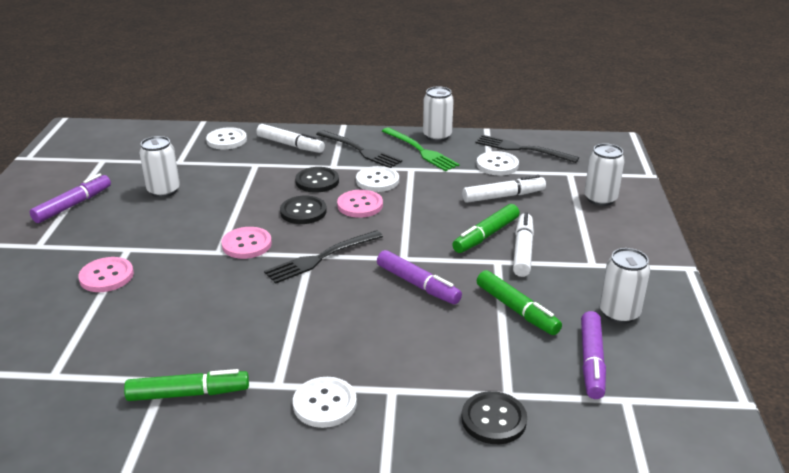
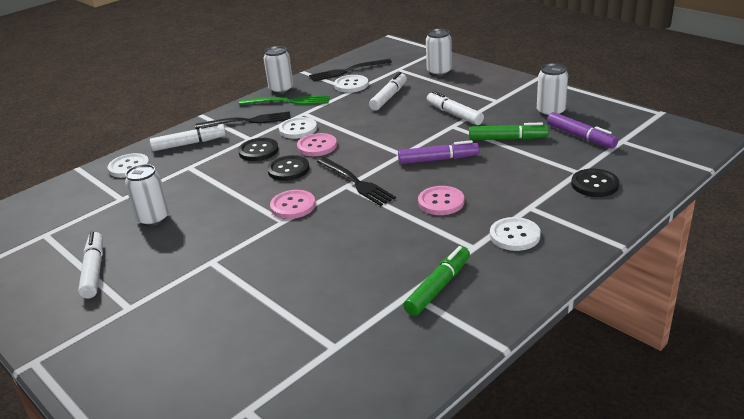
camera: 45 degrees left, 0 degrees up
(73, 205) = (94, 270): purple marker -> white marker
(106, 276) = (235, 283): pink button -> pink button (441, 202)
(321, 258) = (356, 183): black fork -> black fork turned 45 degrees counterclockwise
(486, 235) = (421, 119): green marker -> none

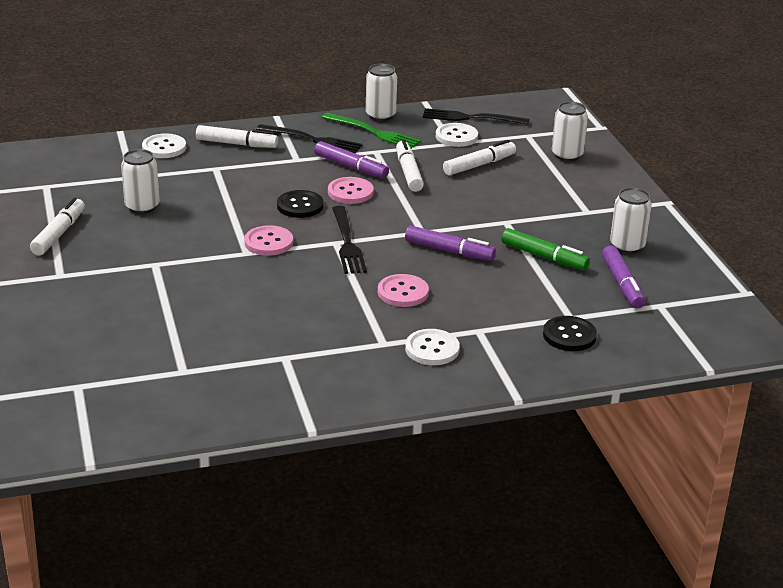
camera: 25 degrees right, 0 degrees up
(258, 151) = (292, 176): black button -> none
(298, 129) = (351, 167): white button -> purple marker
(438, 287) = (314, 362): green marker -> none
(454, 114) = (523, 210): white marker -> white marker (408, 172)

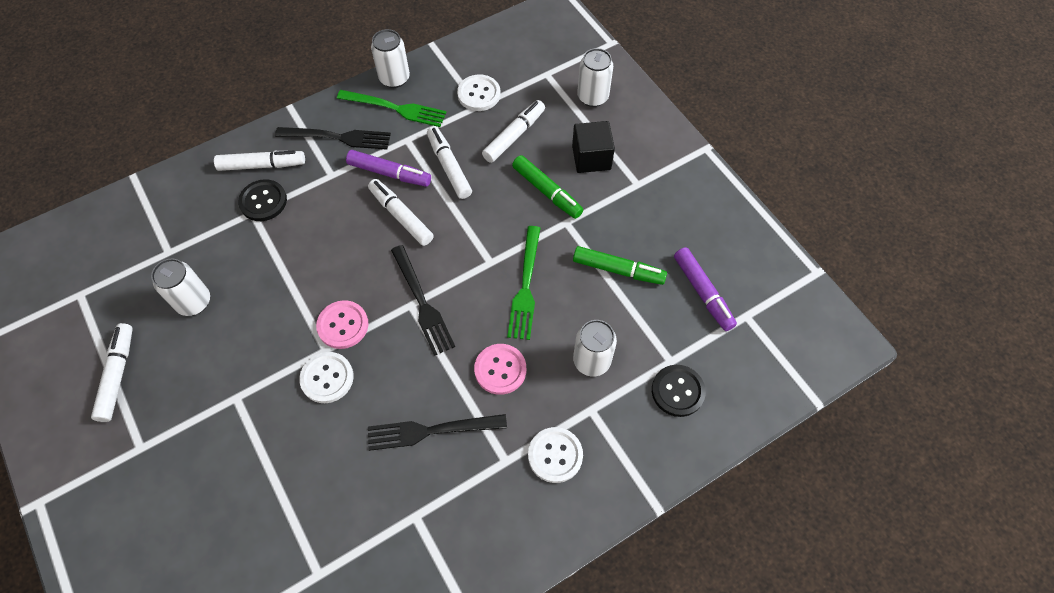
camera: 15 degrees left, 30 degrees up
(164, 148) = (188, 192): white button -> white button (327, 378)
(300, 206) = (357, 253): black button -> black button (263, 201)
(350, 192) = (401, 216): pink button -> white marker
(449, 251) = (526, 287): purple marker -> green fork
(470, 118) = (484, 59): black fork -> black fork (430, 431)
(496, 201) = (547, 191): none -> green marker
(548, 189) = (591, 158): none -> black cube
(627, 246) = (690, 229): white can -> white can (591, 361)

